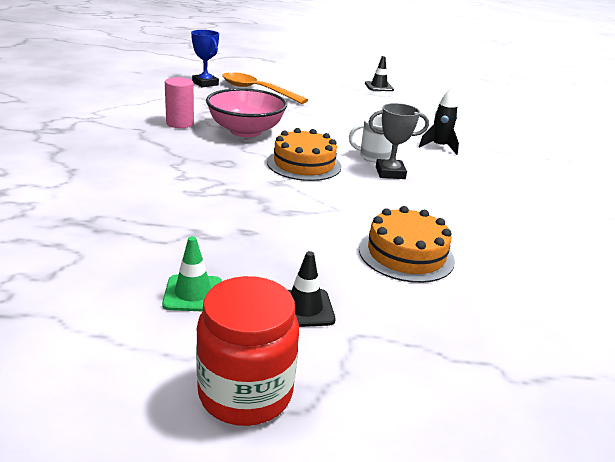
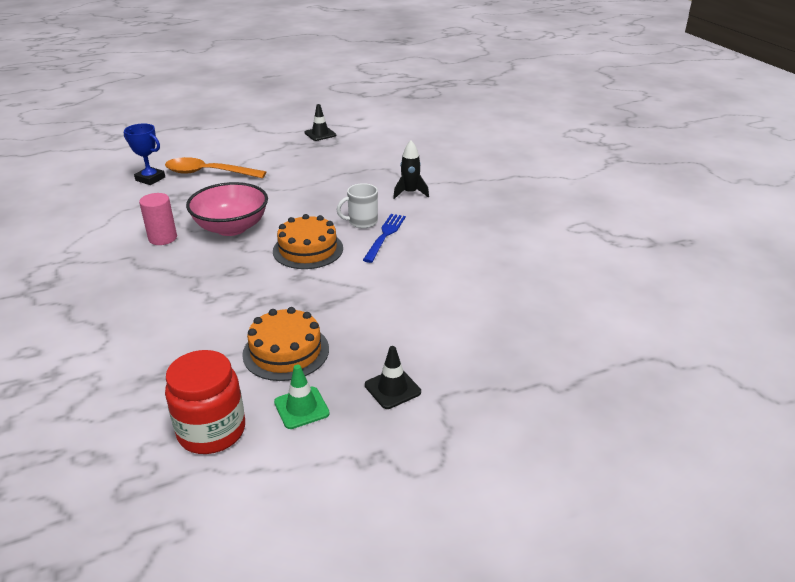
camera: 20 degrees left, 5 degrees up
(245, 392) = (393, 469): red jar -> red jar (211, 431)
(390, 173) = (385, 235): grey trophy -> blue fork
(406, 254) = (440, 313): orange cake -> orange cake (286, 351)

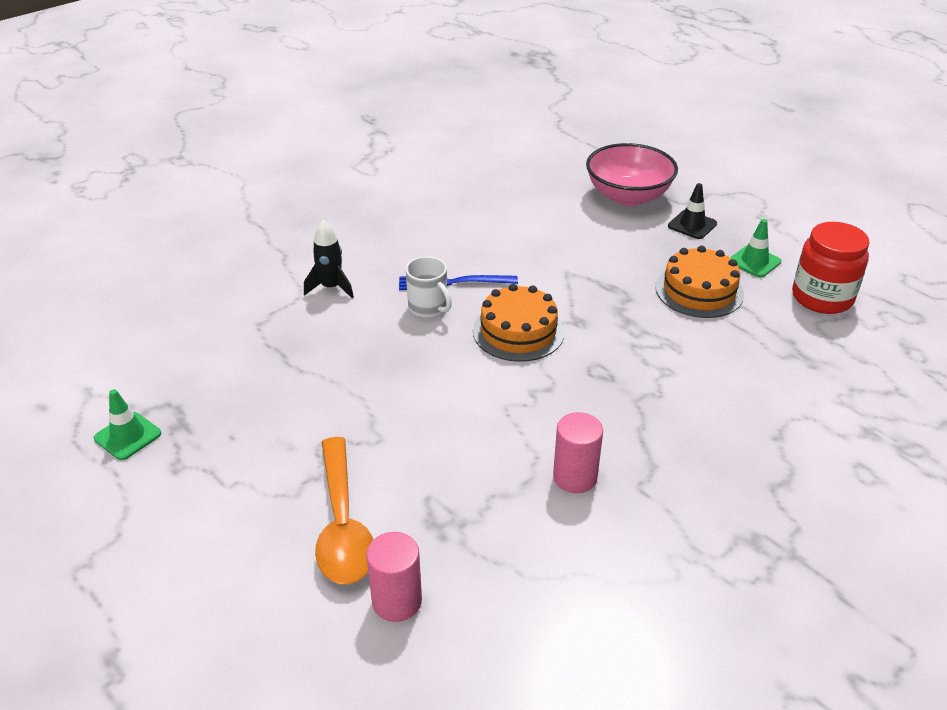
camera: 110 degrees left, 5 degrees up
(150, 179) = (397, 601): blue trophy -> pink cylinder
(231, 228) = (506, 417): pink bowl -> pink bowl (628, 196)
(320, 134) = (127, 436): black traffic cone -> green traffic cone

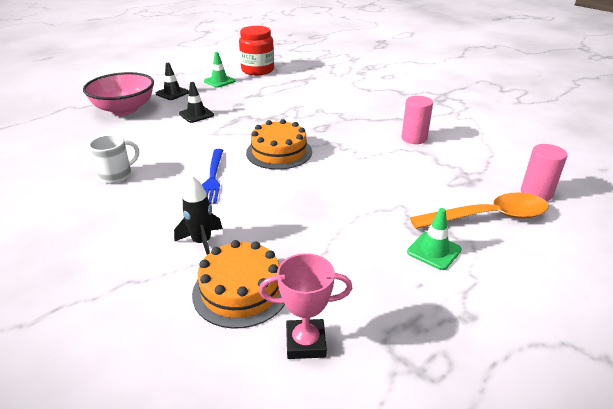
camera: 90 degrees left, 5 degrees down
(127, 436) = (440, 365): green traffic cone -> green traffic cone (434, 251)
(182, 355) = (305, 343): none -> pink trophy
(428, 307) = (244, 188): white mug -> white mug (116, 175)
(623, 253) = (196, 114): none -> black traffic cone
(699, 291) = (244, 96): orange cake -> orange cake (241, 290)

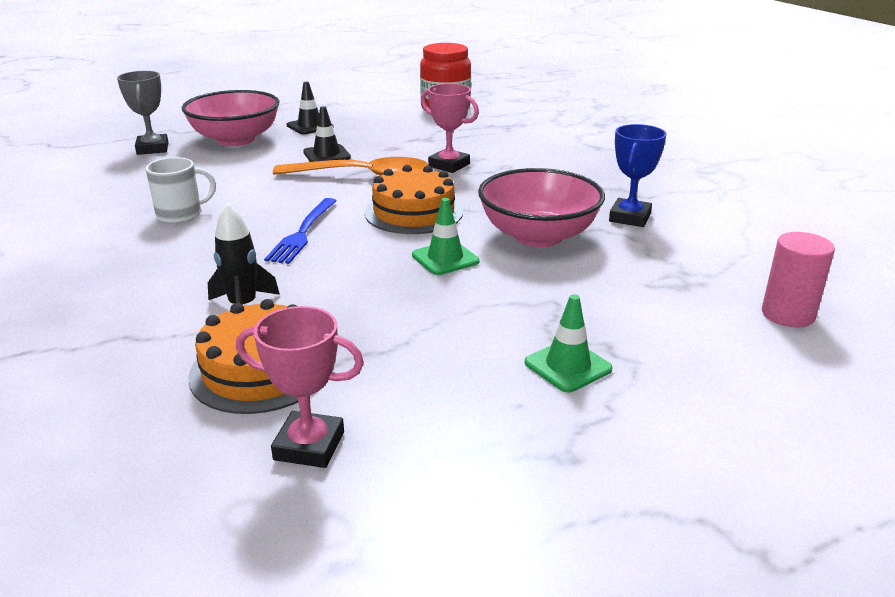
camera: 15 degrees right, 5 degrees down
(65, 123) = (152, 148): none -> grey trophy
(219, 81) = (383, 117): green traffic cone -> green traffic cone (445, 258)
(283, 113) = (449, 165): none -> pink trophy
(366, 159) = (538, 236): none -> pink bowl
(414, 138) = (629, 217): pink cylinder -> blue trophy
(488, 217) = (685, 335): orange spoon -> orange spoon (363, 176)

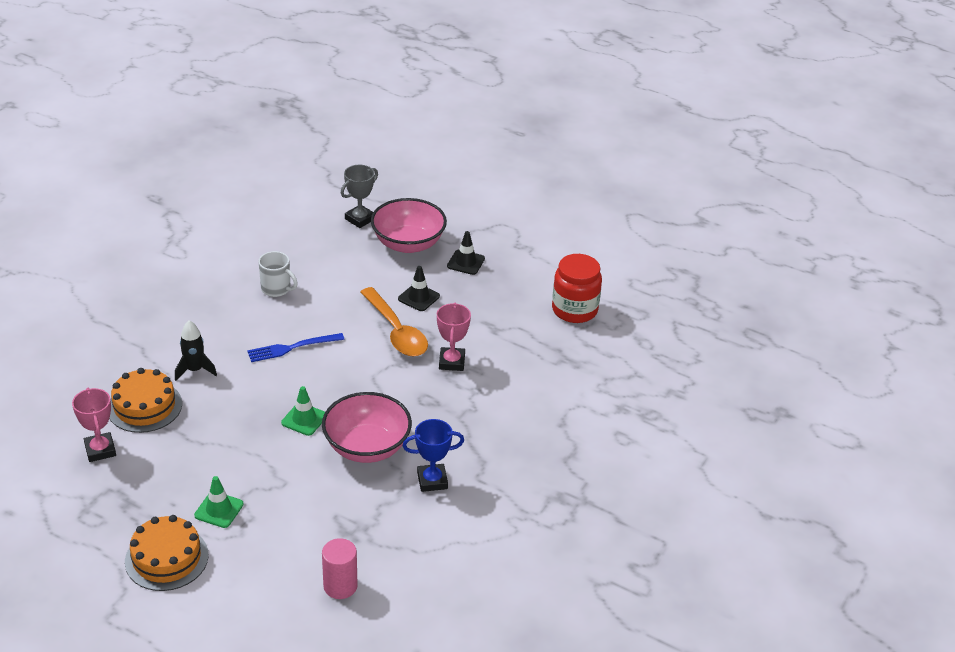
camera: 55 degrees right, 10 degrees up
(414, 212) = (357, 379): orange cake -> orange cake (166, 558)

